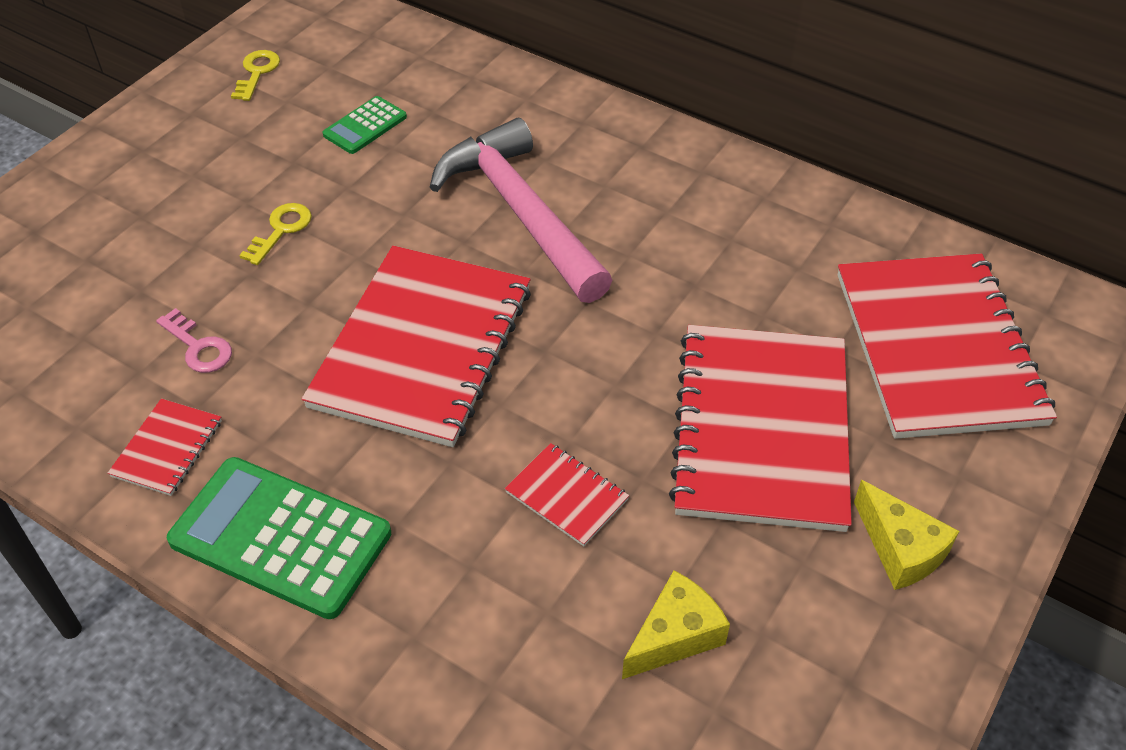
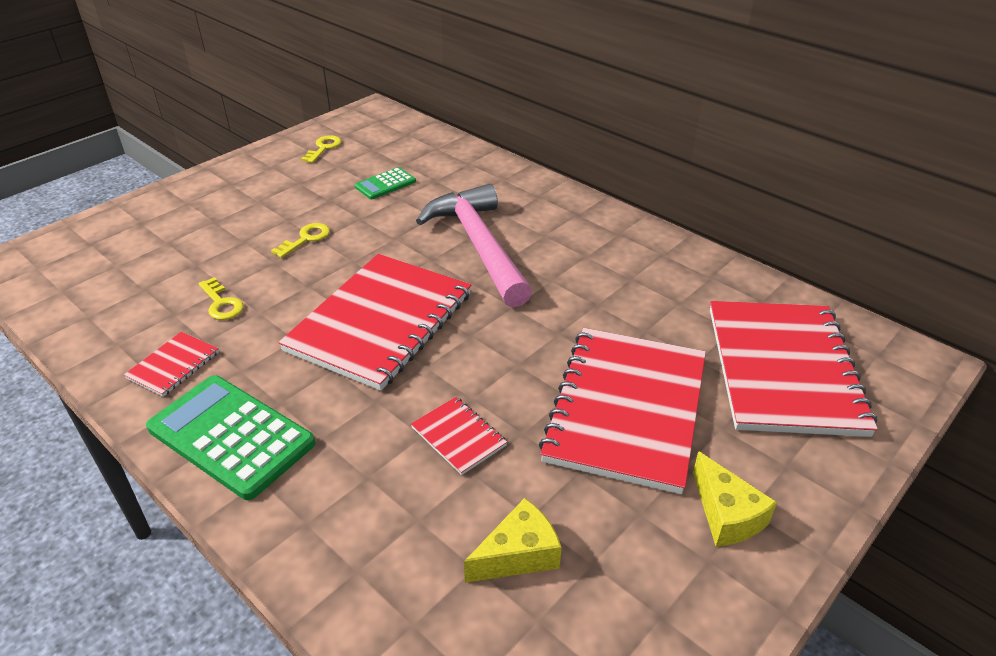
camera: 10 degrees right, 10 degrees down
(198, 347) = (221, 303): pink key -> yellow key

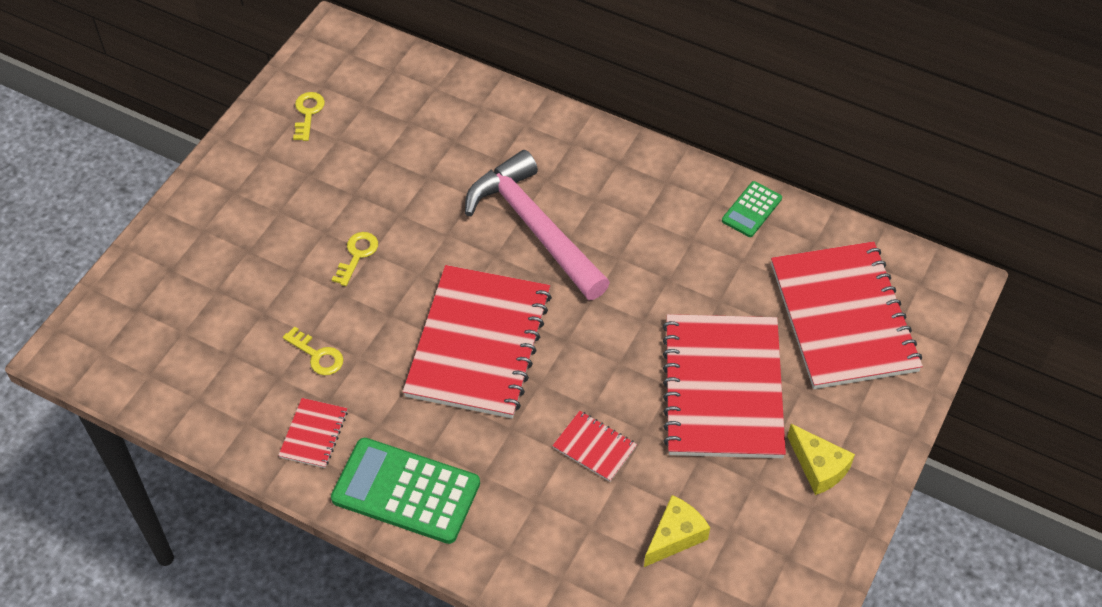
camera: 15 degrees left, 15 degrees up
(385, 184) = (403, 158): green calculator -> green calculator (751, 210)

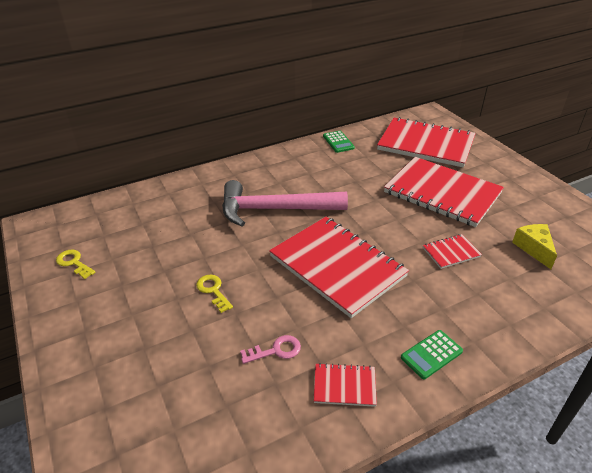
camera: 55 degrees left, 15 degrees down
(314, 434) = (344, 386): red notebook -> red notebook turned 45 degrees counterclockwise
(317, 355) = (275, 350): yellow key -> pink key
(406, 491) = (431, 354): green calculator -> green calculator, size x0.52
(818, 467) = (512, 185): yellow cheese -> none

